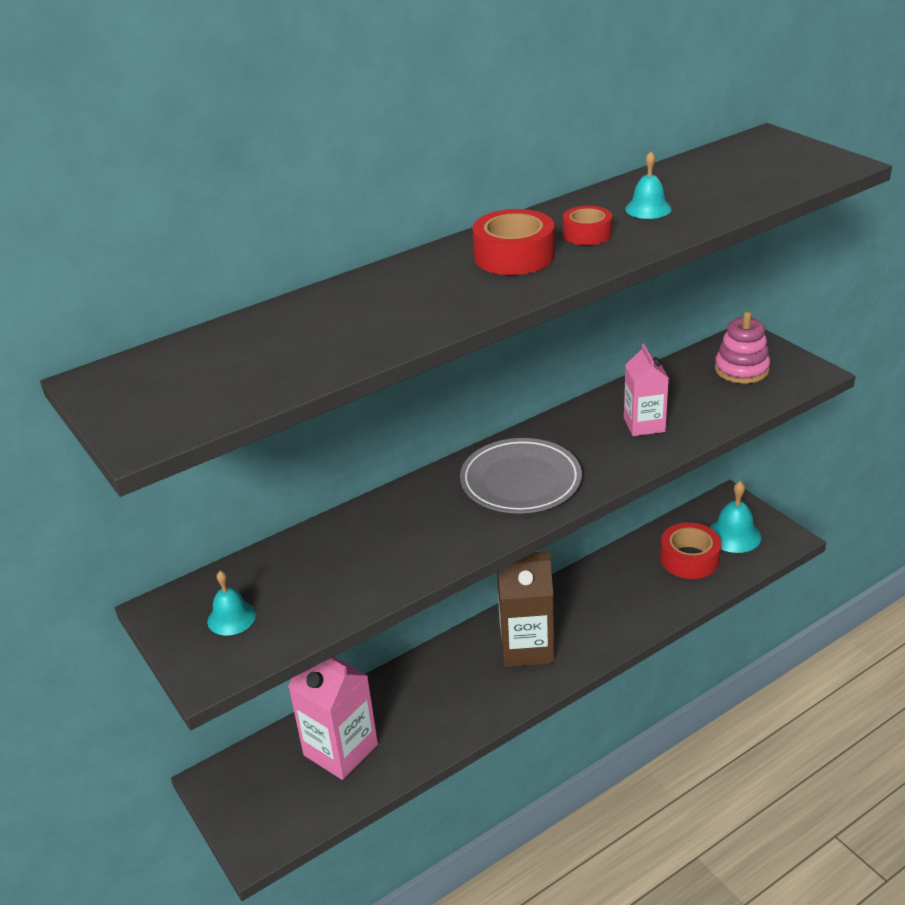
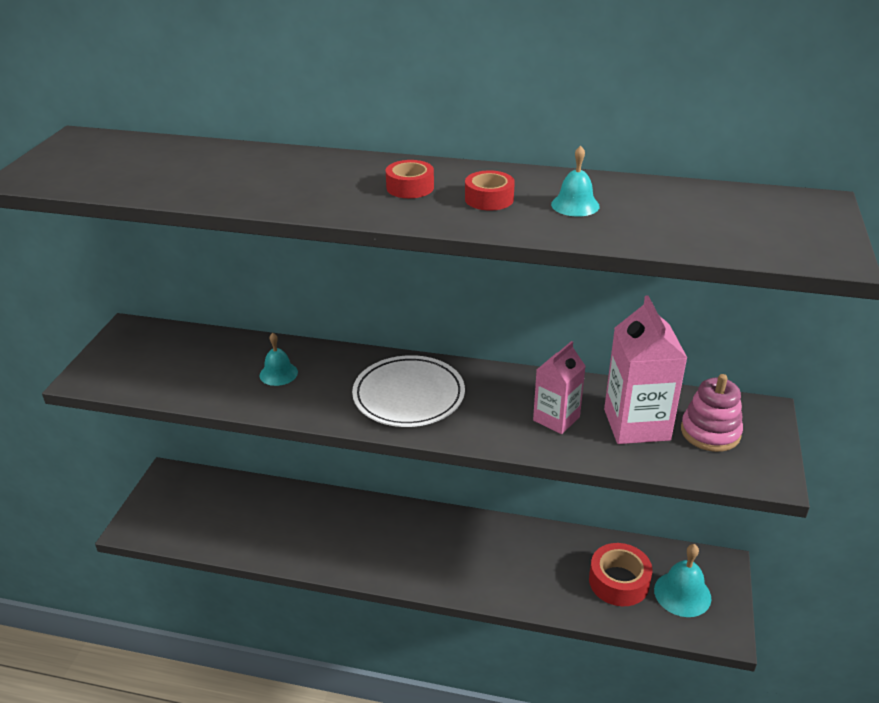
camera: 45 degrees right, 0 degrees up
(231, 618) = (142, 357): turquoise bell -> turquoise bell (278, 373)
(340, 750) = (239, 513): pink carton -> pink carton (636, 424)
(514, 256) = (410, 187): red tape -> red tape, size x0.62
(520, 481) = (409, 396): grey plate -> white plate
(526, 647) = (419, 545): brown carton -> none

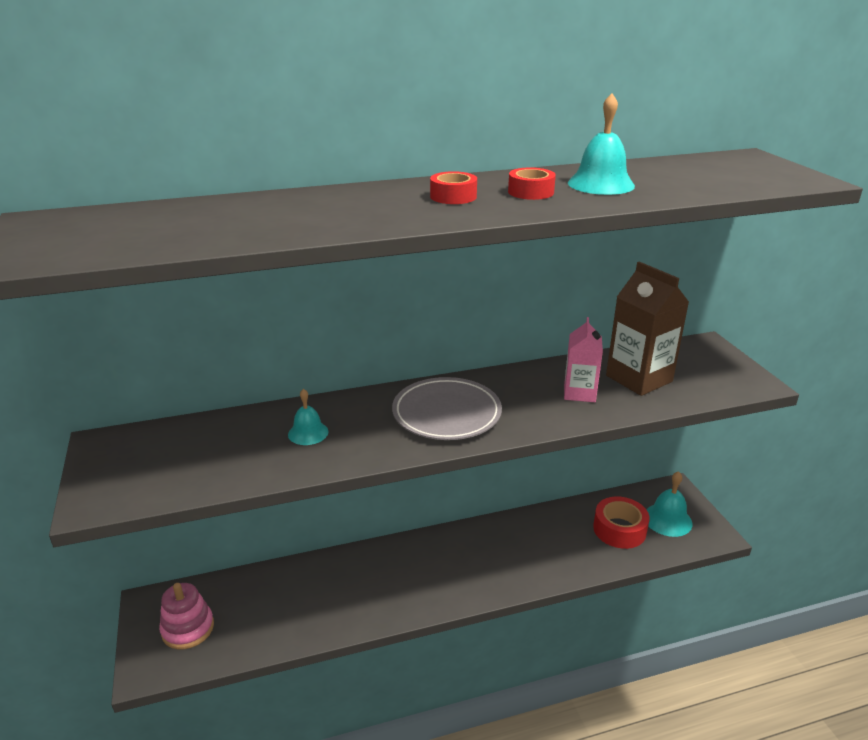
camera: 30 degrees left, 5 degrees down
(409, 396) = (446, 413): white plate -> grey plate
(575, 205) = (601, 184): turquoise bell -> turquoise bell, size x1.54
(636, 424) = (639, 378): pink carton -> brown carton
(710, 432) = (691, 368): pink stacking toy -> pink stacking toy (188, 628)

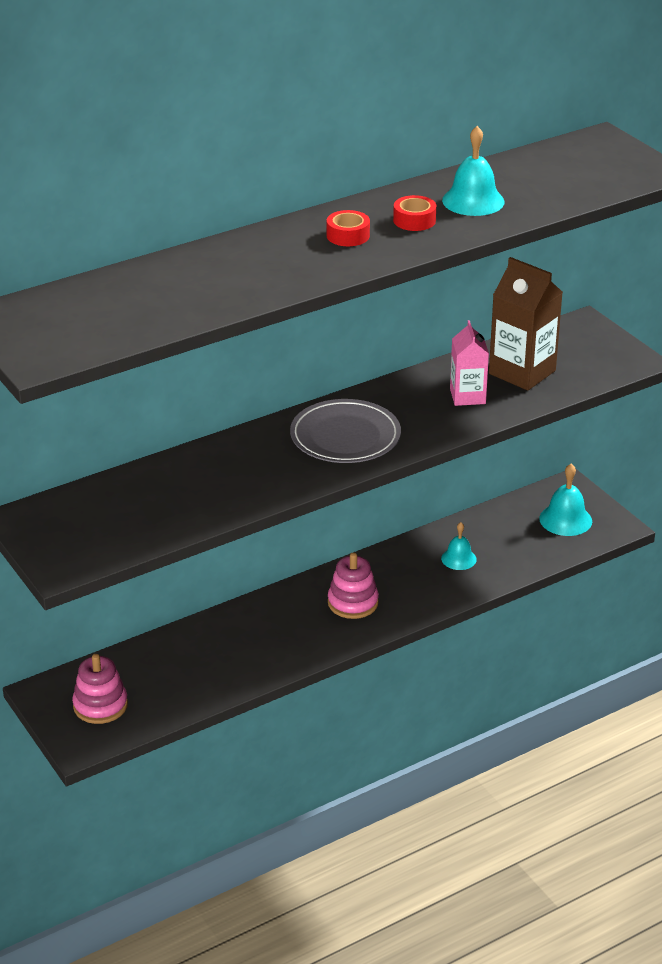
camera: 15 degrees left, 5 degrees up
(308, 433) = (219, 476): turquoise bell -> turquoise bell (458, 559)
(454, 566) = (353, 603): none -> pink stacking toy
(619, 529) = (517, 538): red tape -> none

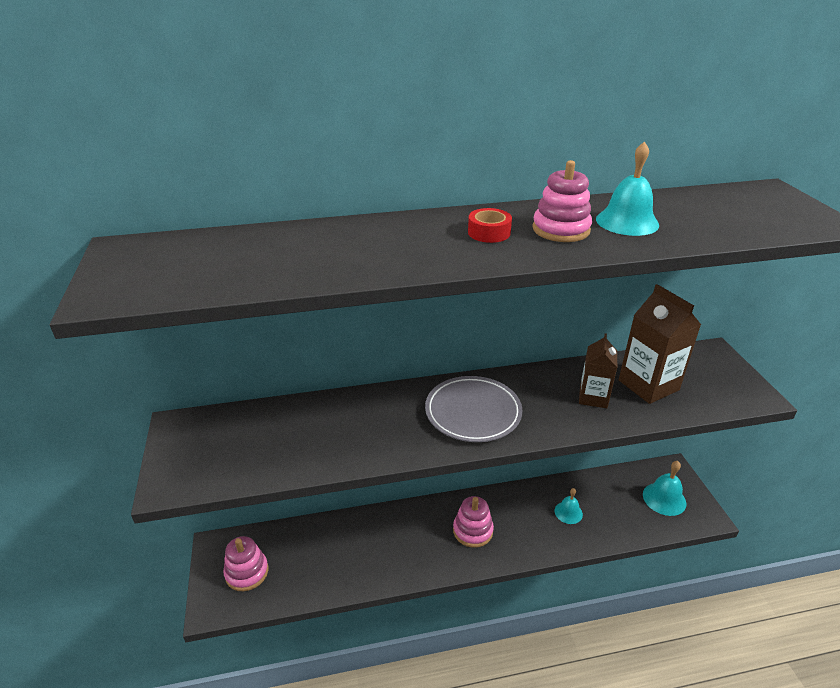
camera: 20 degrees right, 0 degrees up
(414, 220) = (561, 229): red tape -> pink stacking toy
(467, 396) = (593, 397): pink carton -> brown carton

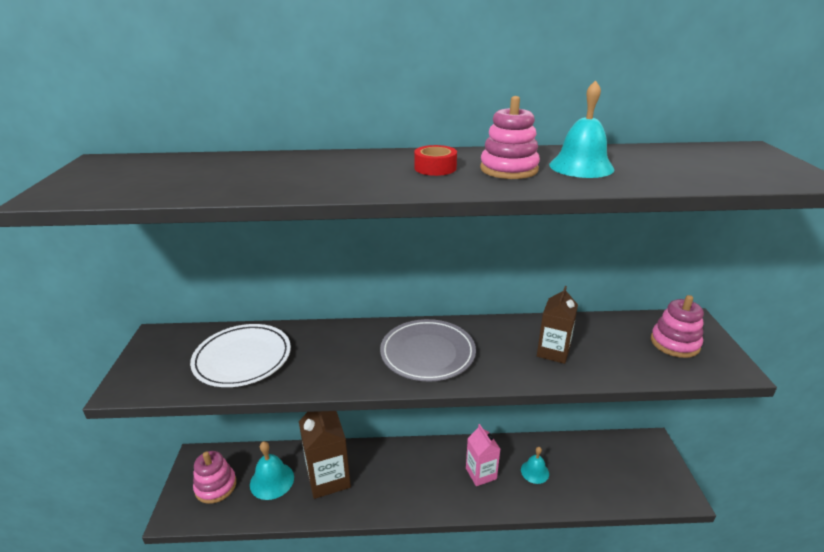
camera: 10 degrees right, 5 degrees down
(283, 439) = (242, 358): none -> white plate
(473, 531) = (435, 477): pink stacking toy -> pink stacking toy (674, 343)
(517, 521) = (481, 473): none -> pink carton
(648, 385) = (614, 346): brown carton -> brown carton (328, 478)
(664, 498) = (638, 471): turquoise bell -> turquoise bell (272, 480)

